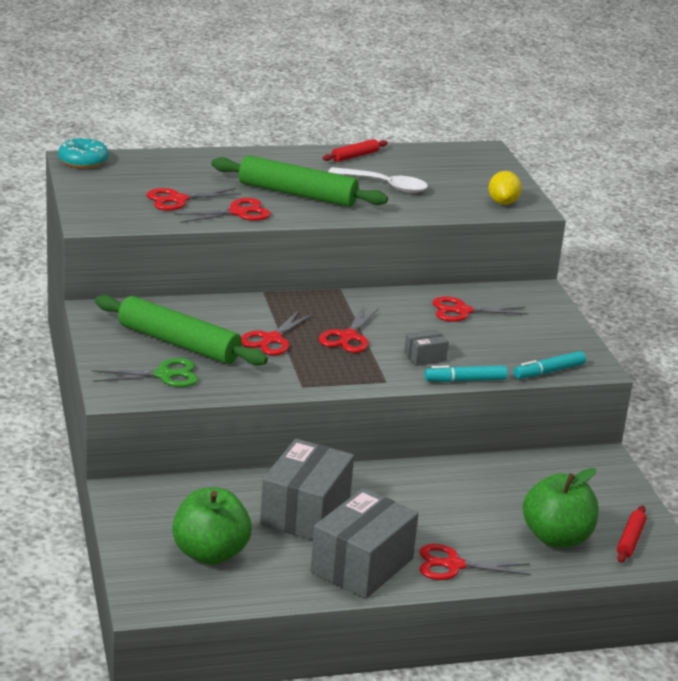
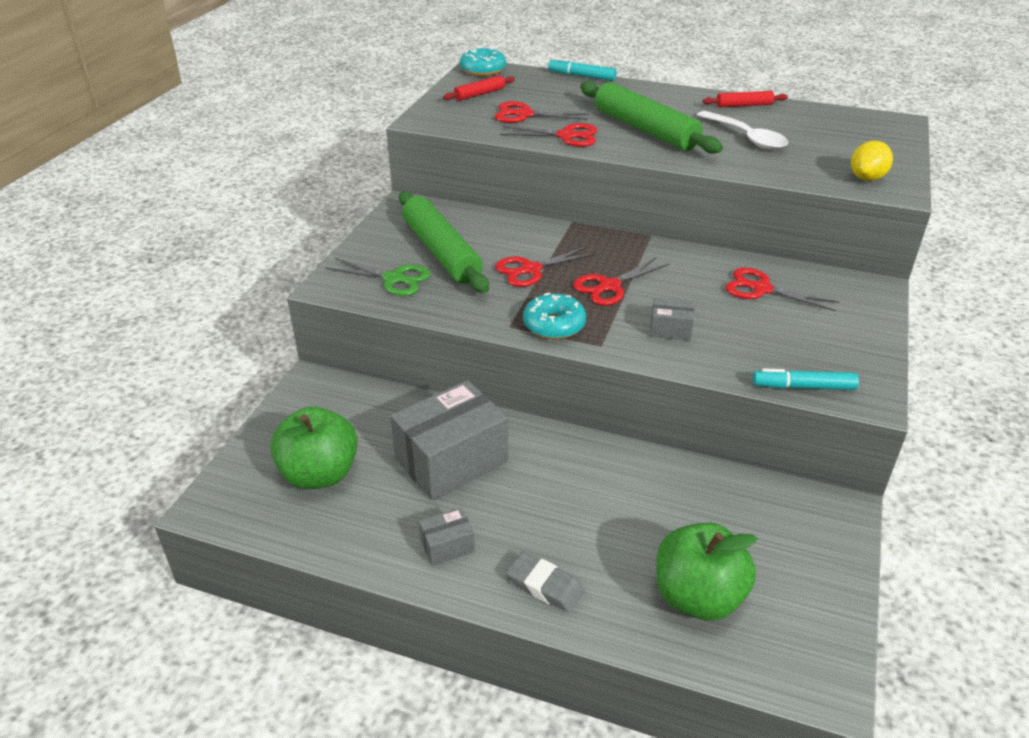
camera: 35 degrees right, 10 degrees up
(336, 376) = (554, 325): none -> turquoise donut
(362, 565) = (447, 546): grey box -> grey box, size x0.45
(453, 565) = (545, 586): red scissors -> grey eraser
(465, 380) = (691, 369): turquoise marker -> turquoise marker (581, 76)
(630, 540) = (792, 637): red rolling pin -> red rolling pin (479, 94)

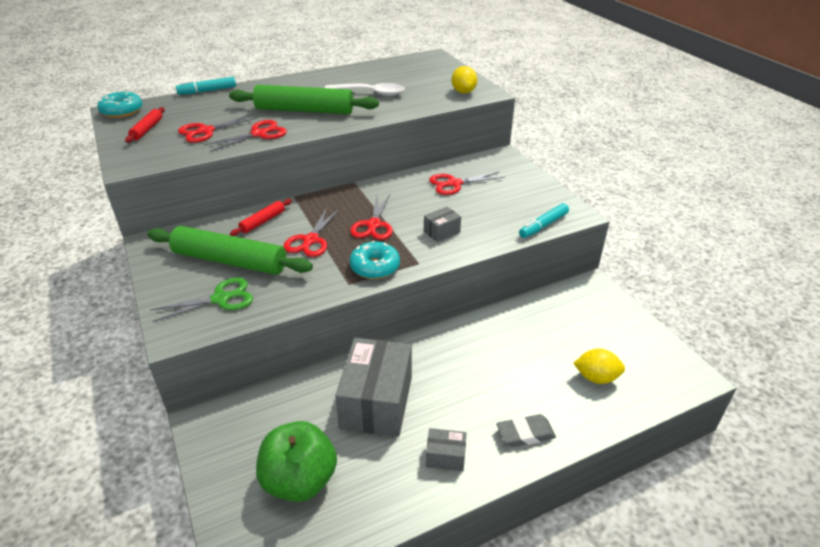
camera: 45 degrees left, 0 degrees up
(447, 546) = (445, 457): grey box -> grey box turned 75 degrees clockwise
(698, 597) = (596, 377): green apple -> yellow lemon
(744, 105) = (340, 74): red rolling pin -> red rolling pin (262, 221)

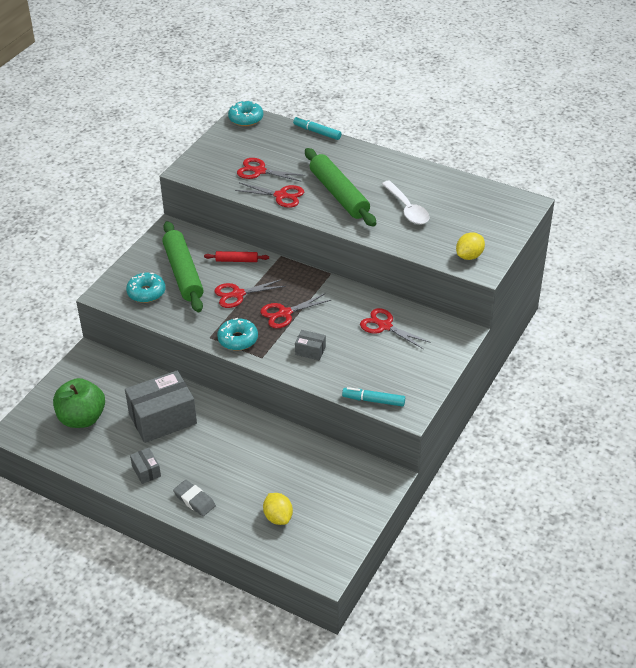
camera: 55 degrees right, 5 degrees up
(147, 129) = (235, 146): red rolling pin -> none
(221, 299) = (146, 292): green scissors -> turquoise donut

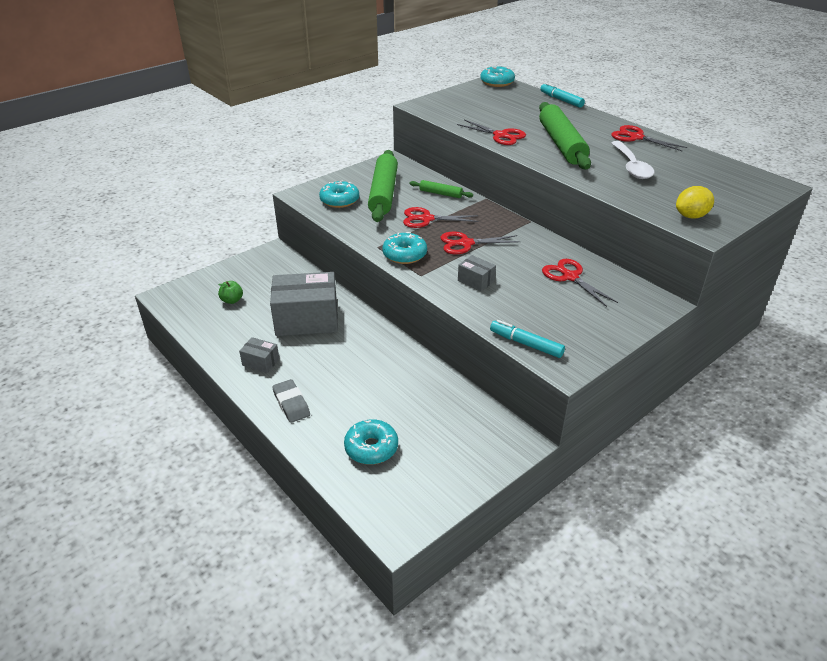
camera: 20 degrees right, 5 degrees down
(82, 418) = (232, 300): green apple -> green apple, size x0.45
(146, 471) = (260, 362): grey box -> grey box turned 60 degrees counterclockwise
(236, 260) = (440, 193): red rolling pin -> green rolling pin
(259, 171) = (489, 116): red scissors -> red scissors (636, 137)
(278, 517) = (371, 448): yellow lemon -> turquoise donut

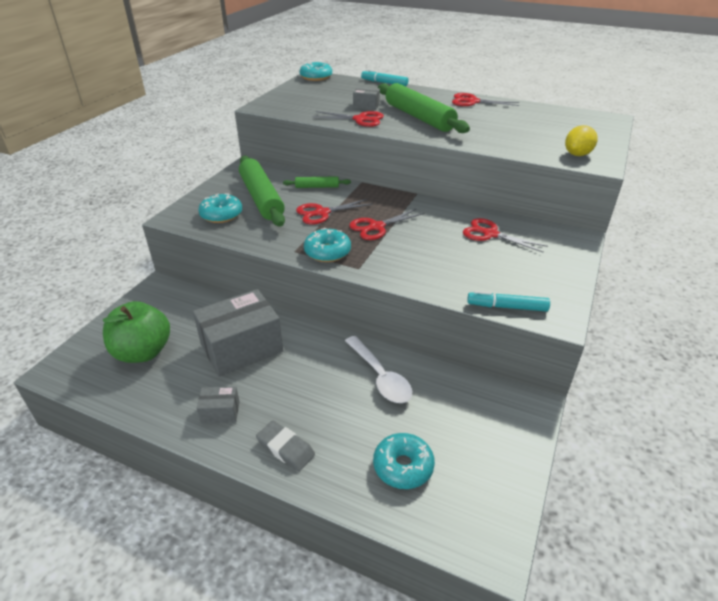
camera: 25 degrees left, 0 degrees up
(232, 300) = (143, 352): green apple -> green apple, size x2.24
(476, 281) = (414, 259): grey box -> grey box (366, 106)
(631, 166) = (492, 124): white spoon -> white spoon (380, 377)

